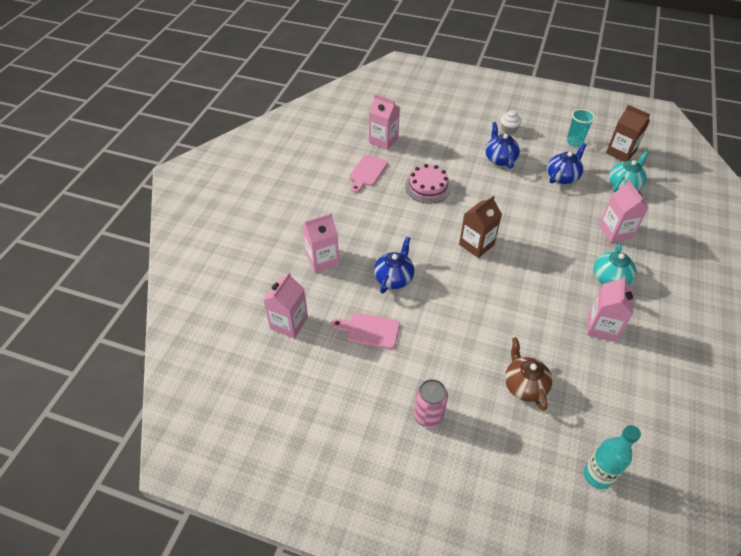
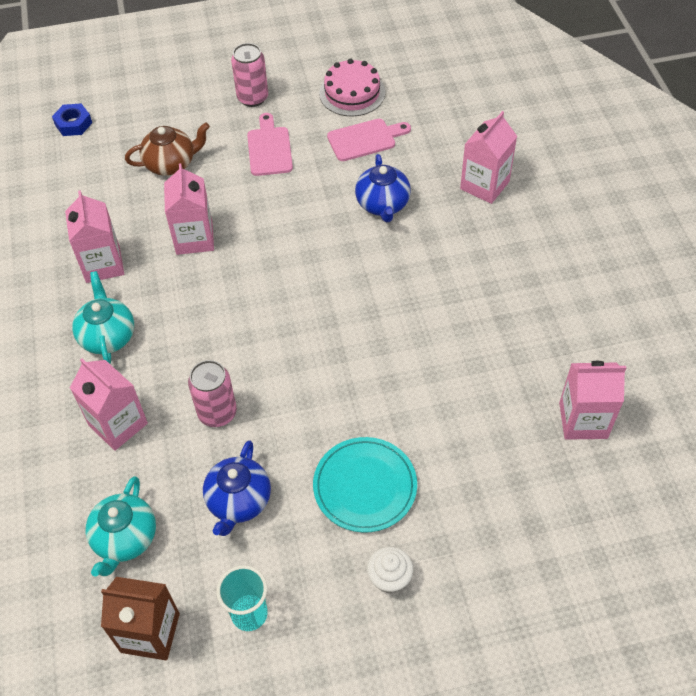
camera: 150 degrees right, 5 degrees up
(289, 323) = (453, 108): pink carton -> pink carton (194, 238)
(367, 172) = (549, 340): pink cutting board -> pink cutting board (269, 148)
(428, 187) = (440, 361): pink cake -> pink cake (352, 93)
(476, 244) = (310, 299): brown carton -> none
(500, 159) = (365, 486): blue teapot -> turquoise plate
(524, 385) = (171, 164): brown teapot -> brown teapot turned 60 degrees counterclockwise
(558, 214) = (217, 413): none -> pink can
(597, 475) = (73, 124): turquoise bottle -> blue nut

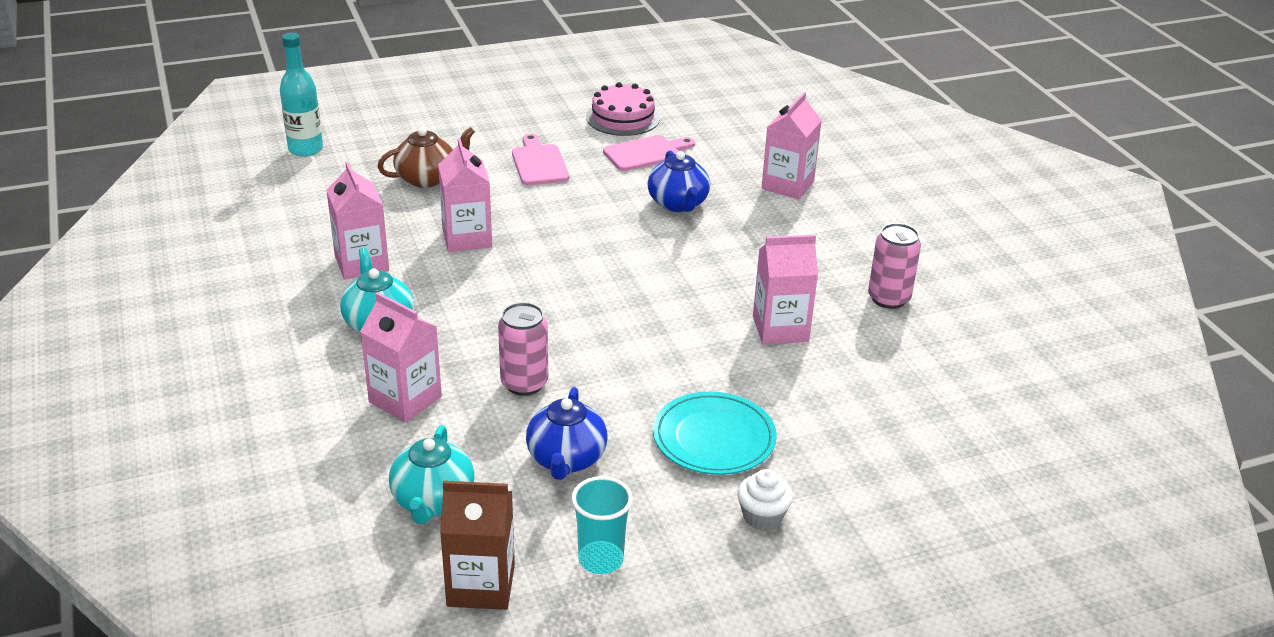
camera: 10 degrees left, 20 degrees down
(73, 124) = (305, 149): blue nut -> turquoise bottle
(252, 98) = (511, 124): pink can -> pink can (888, 298)
(583, 420) = (948, 369): pink carton -> pink carton (780, 329)

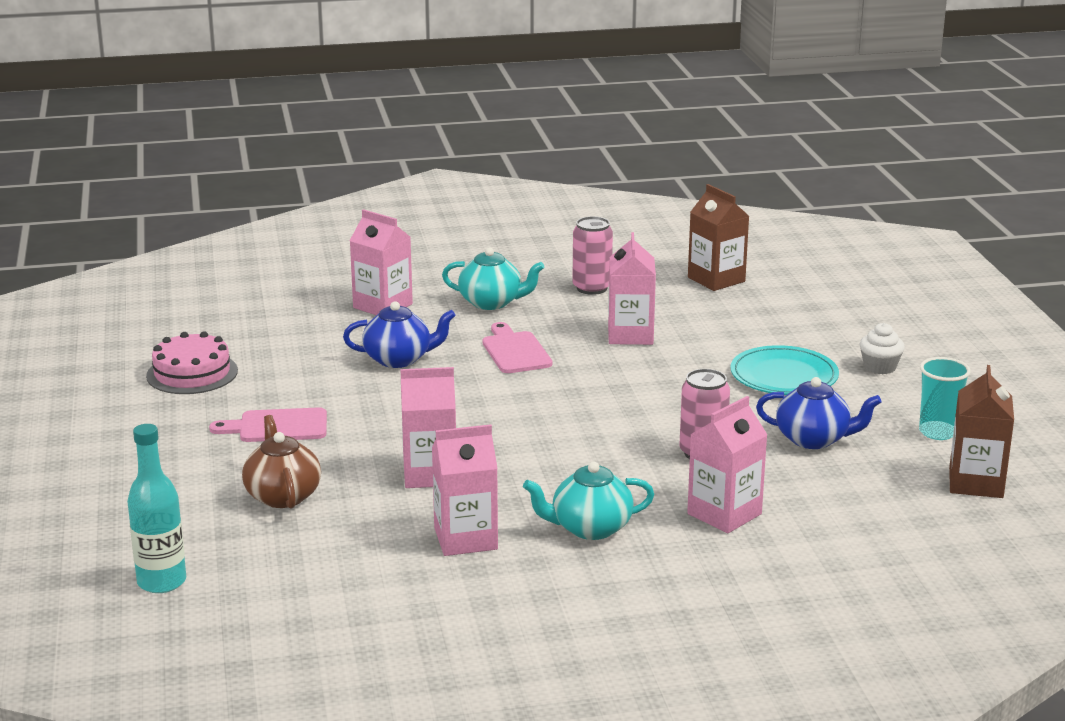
camera: 80 degrees left, 10 degrees down
(433, 501) = (873, 502): turquoise teapot -> turquoise teapot (492, 302)
(646, 153) = (283, 367): pink cutting board -> pink cutting board (515, 351)
(959, 384) = (716, 279): none -> brown carton

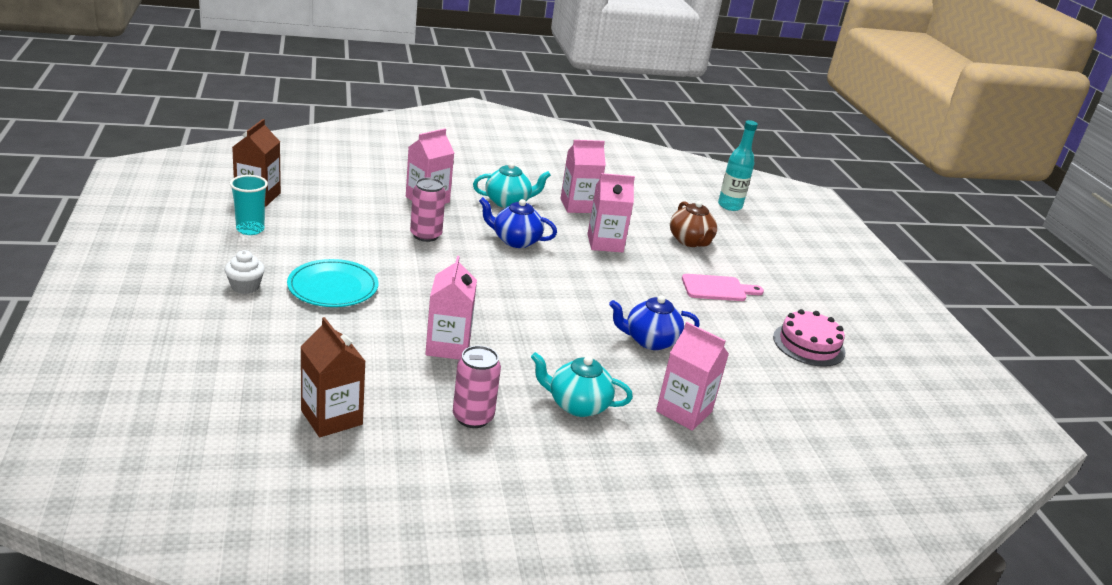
camera: 175 degrees right, 5 degrees up
(515, 351) = (553, 339): pink cutting board -> none
(814, 439) = (343, 235): blue teapot -> blue teapot (515, 241)

